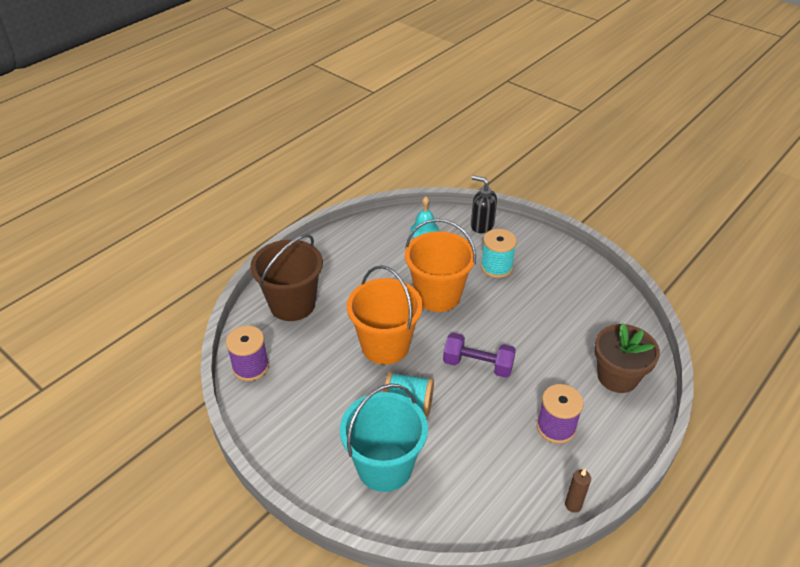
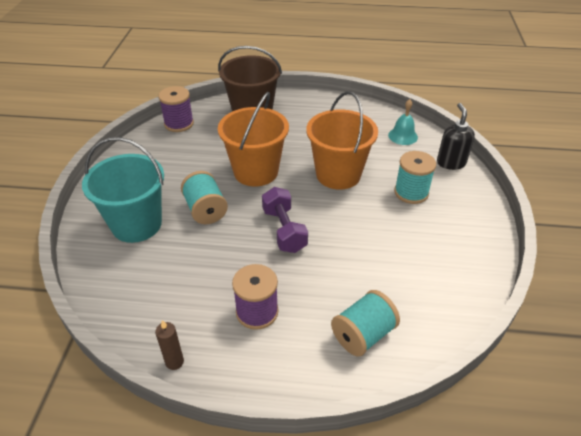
camera: 55 degrees right, 0 degrees up
(617, 376) = (363, 335): brown flower pot -> turquoise spool

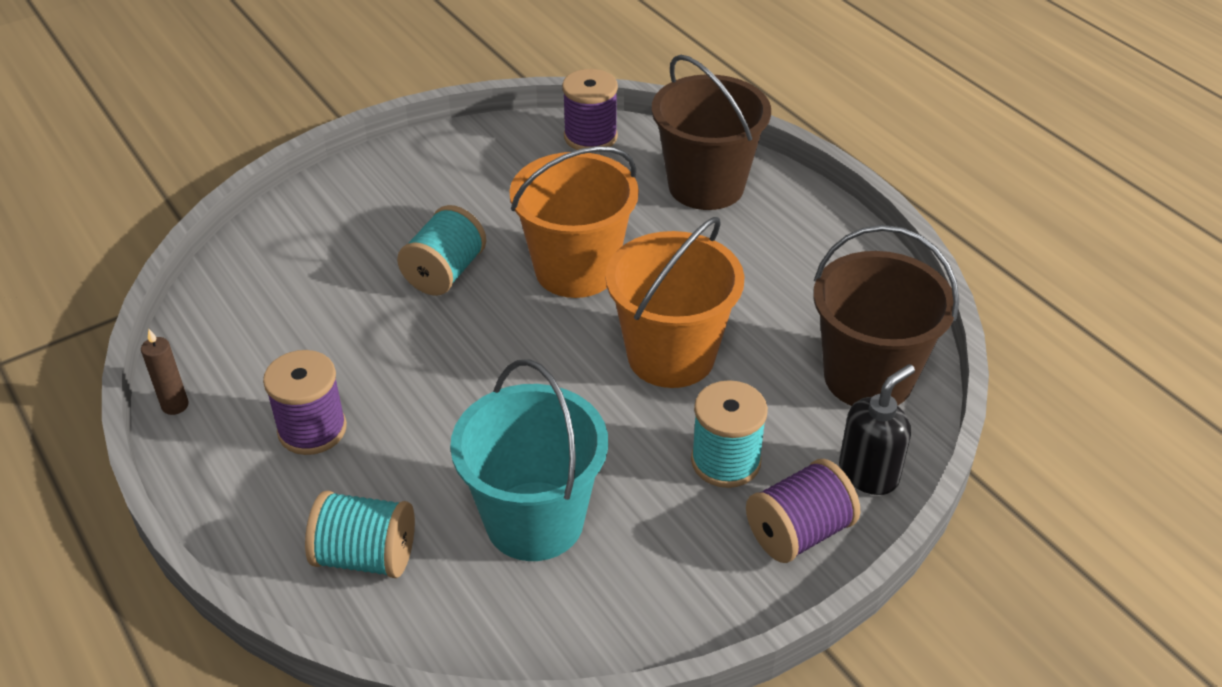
camera: 50 degrees right, 0 degrees up
(136, 224) = (356, 232): turquoise bucket -> turquoise bucket (534, 521)
(284, 230) = (485, 368): purple dumbbell -> none
(403, 136) = (868, 377): turquoise bell -> brown bucket
(465, 195) = (799, 533): none -> purple spool

